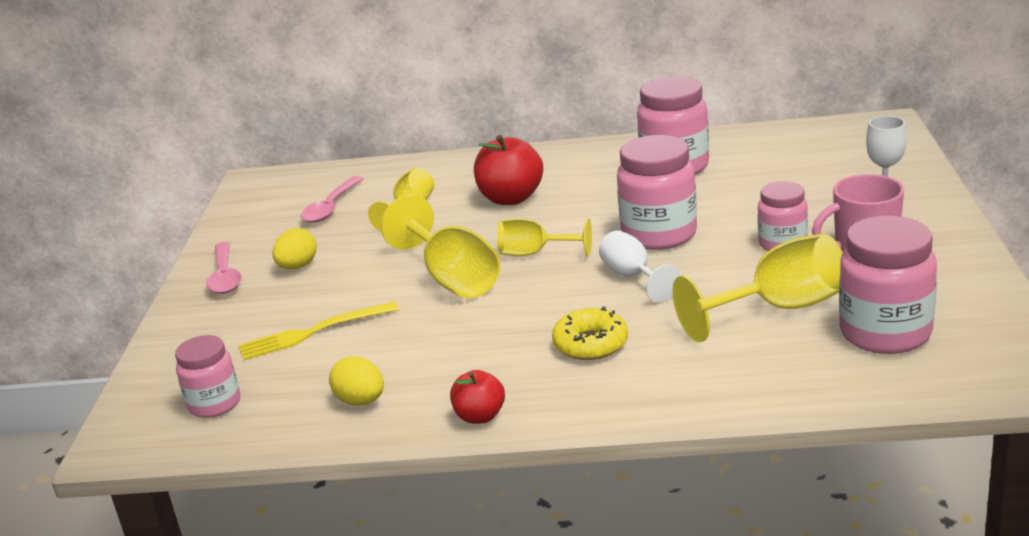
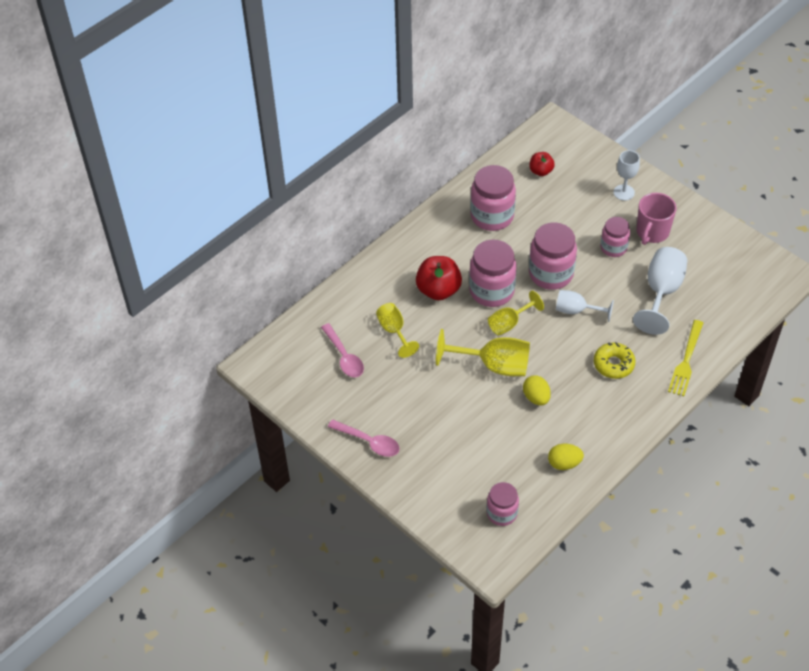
camera: 50 degrees left, 25 degrees up
(298, 267) = (399, 409): yellow egg -> yellow egg (536, 397)
(312, 333) = (479, 444): yellow fork -> yellow fork (686, 361)
(480, 416) = (624, 434): red apple -> red apple (541, 171)
(778, 309) = (661, 292): yellow goblet -> white goblet
(885, 333) = (716, 282): pink jar -> pink jar (491, 291)

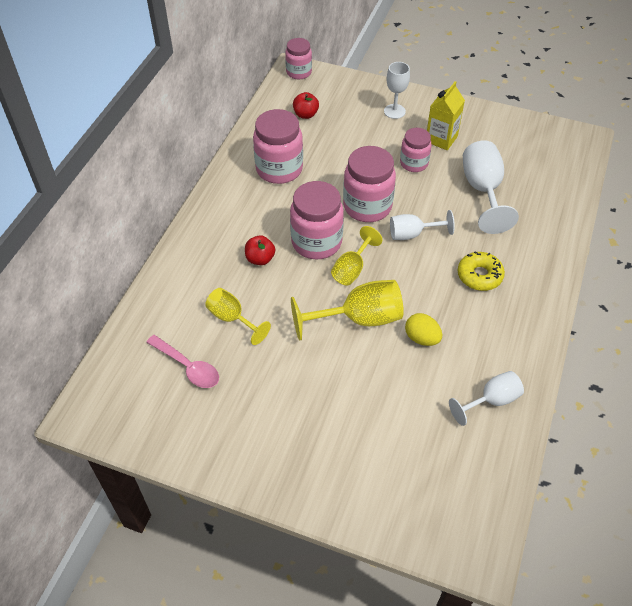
camera: 25 degrees left, 0 degrees up
(369, 442) = (262, 459): pink spoon -> none
(438, 290) = (260, 259): red apple -> red apple, size x0.58
(502, 513) = (457, 487): pink jar -> pink jar (299, 72)
(564, 463) = (491, 401): yellow egg -> white goblet
(652, 232) = (441, 139): pink mug -> yellow carton
(686, 361) = (546, 249): yellow fork -> none

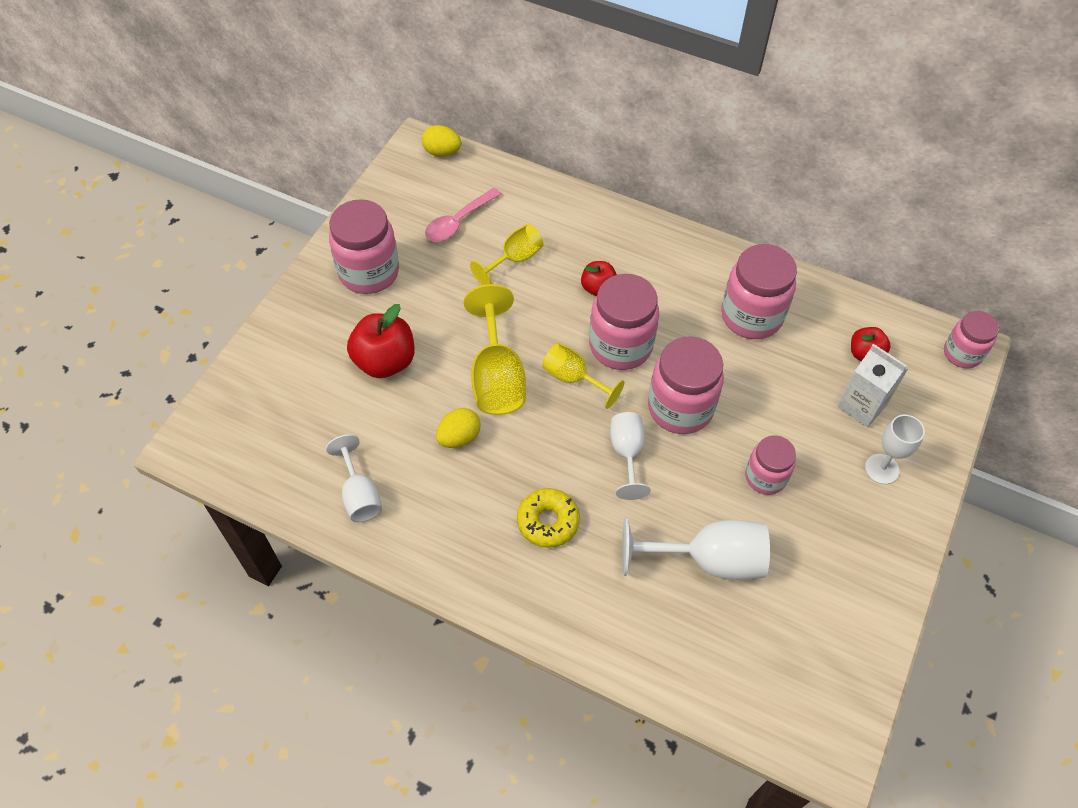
camera: 95 degrees right, 5 degrees up
(93, 393) = (442, 152): none -> yellow egg
(255, 434) = (369, 272): none -> pink jar
(348, 118) = (861, 406): none -> white carton
(356, 403) = (385, 361): none -> red apple
(441, 139) = (821, 524): yellow carton -> none

